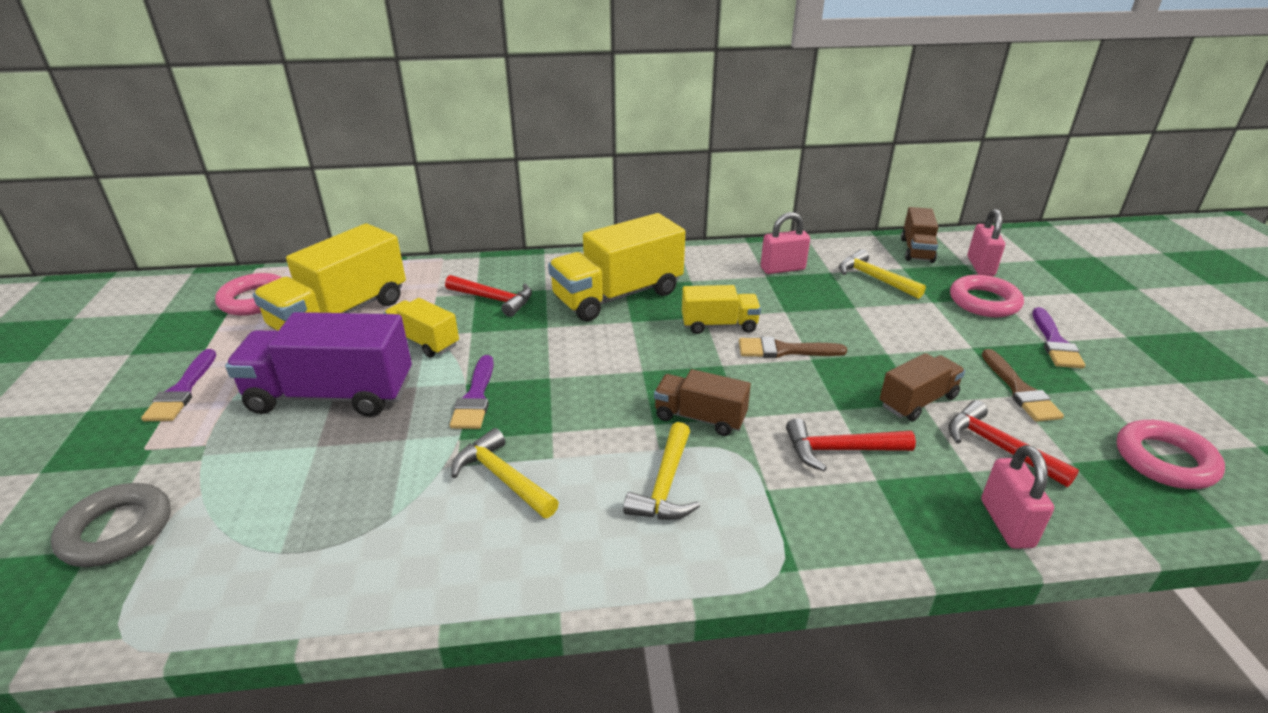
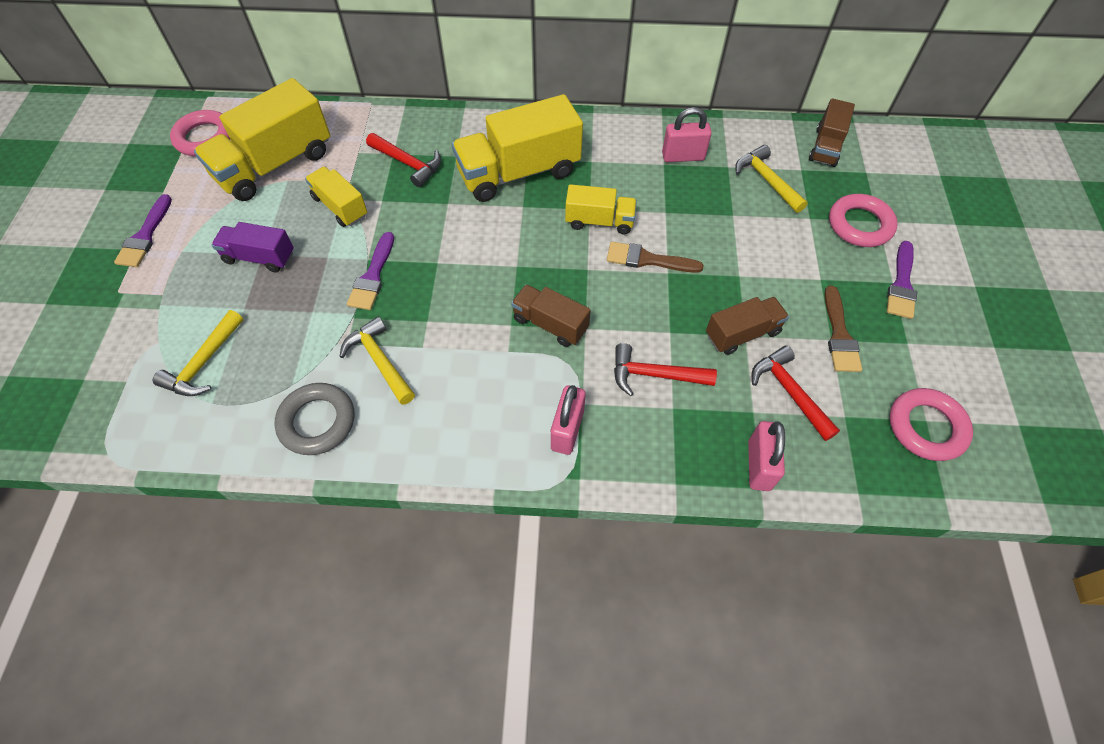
camera: 10 degrees right, 25 degrees up
(117, 530) = (101, 366): grey ring -> grey ring (317, 422)
(331, 395) = (259, 257): purple truck -> purple truck, size x0.55
(665, 485) = (503, 387): yellow hammer -> yellow hammer (204, 363)
(980, 266) = (879, 177): pink padlock -> pink padlock (567, 430)

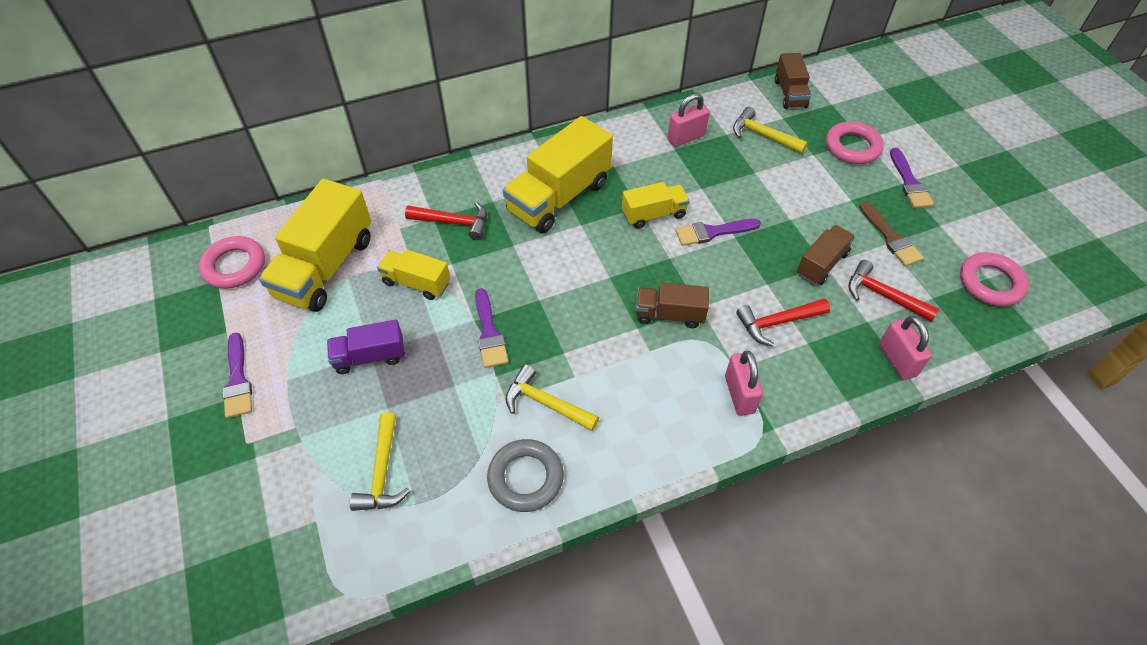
camera: 25 degrees left, 5 degrees down
(647, 259) = (712, 232): brown brush -> purple brush

